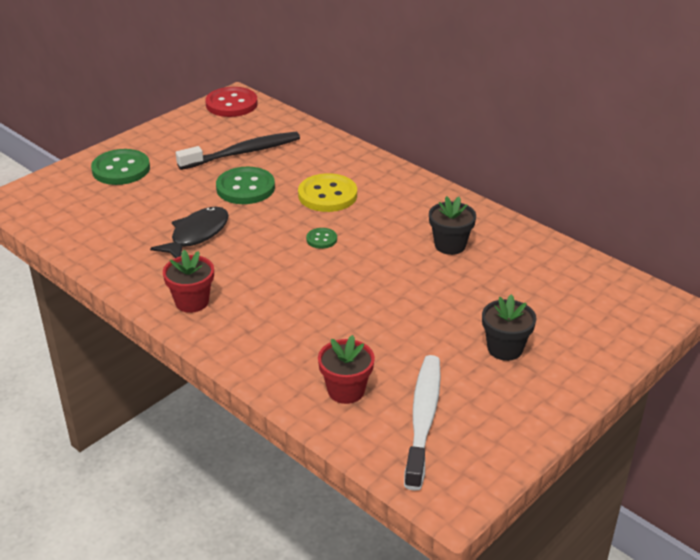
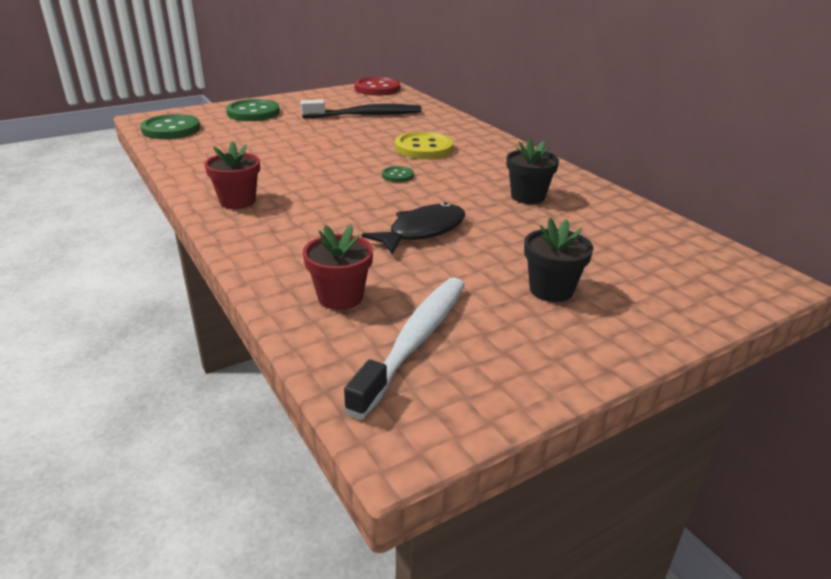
camera: 15 degrees right, 5 degrees down
(197, 235) = (282, 158): black fish -> black fish (422, 231)
(245, 188) = (351, 135): green button -> green button (171, 129)

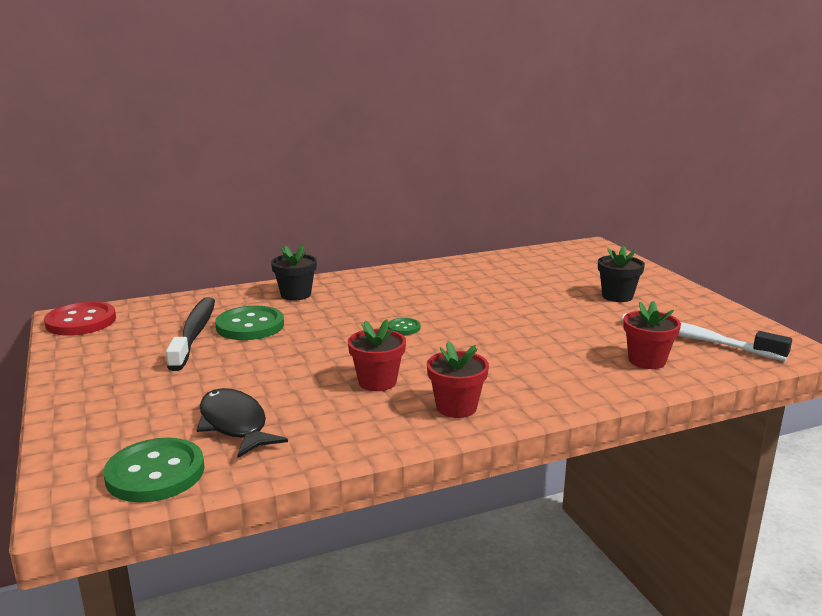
camera: 80 degrees left, 10 degrees down
(253, 113) = (120, 406): green button -> green button (250, 326)
(285, 172) = (377, 382): none -> red flower pot
(422, 231) = (530, 326): black fish -> black fish (234, 424)
(424, 148) = (330, 312): yellow button -> none
(528, 197) = (463, 285): black flower pot -> black flower pot (296, 295)

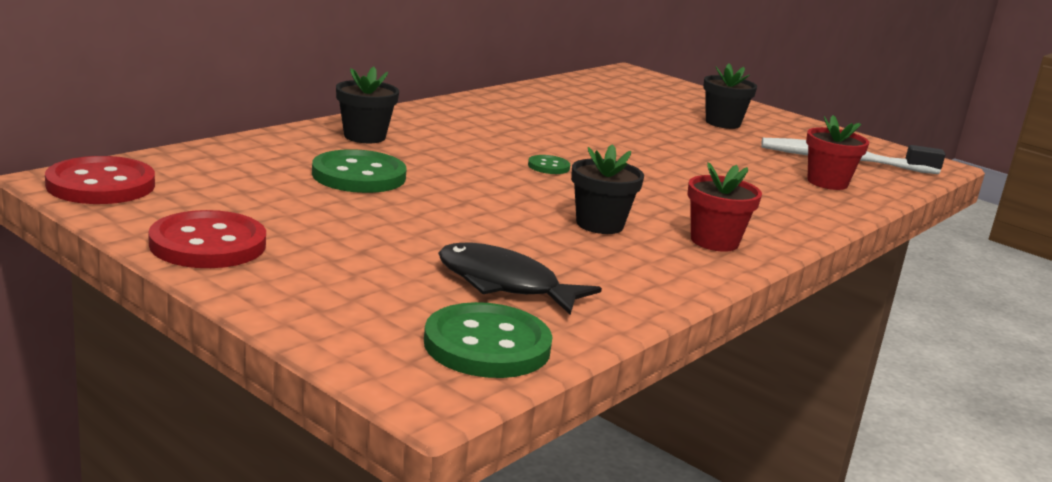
camera: 30 degrees left, 0 degrees up
(85, 370) = (208, 244): none -> red button
(194, 333) = (297, 189): black toothbrush -> none
(377, 382) = (599, 224): red flower pot -> black flower pot

